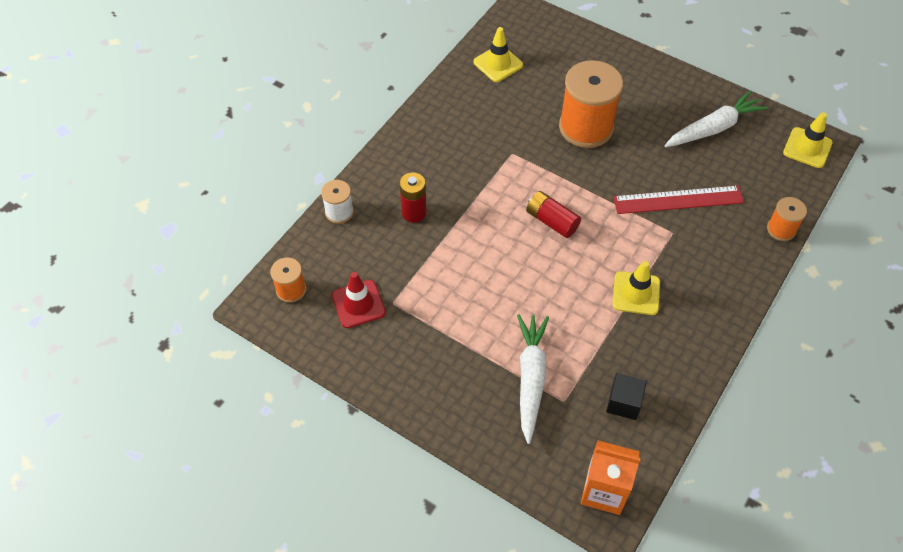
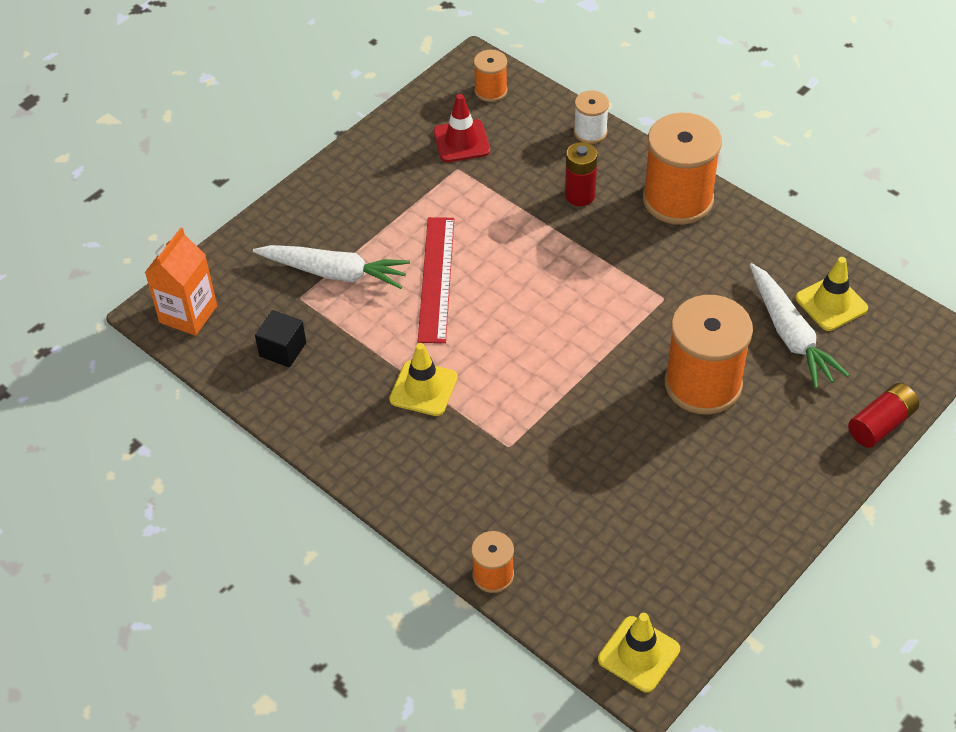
camera: 100 degrees right, 5 degrees down
(410, 151) = (677, 199): none -> orange spool
(551, 221) = (547, 323): red battery -> red battery (881, 424)
(678, 200) = (562, 464): red ruler -> red ruler (436, 279)
(713, 128) = (689, 538): white carrot -> white carrot (790, 334)

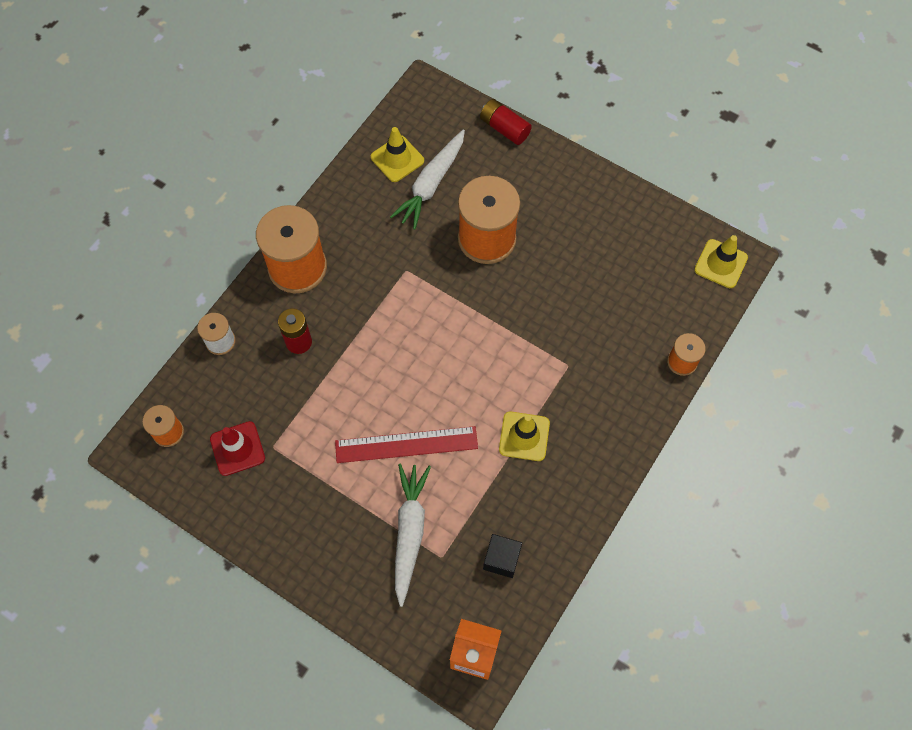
camera: 100 degrees left, 15 degrees up
(790, 334) = (431, 184): white carrot -> white carrot turned 150 degrees clockwise

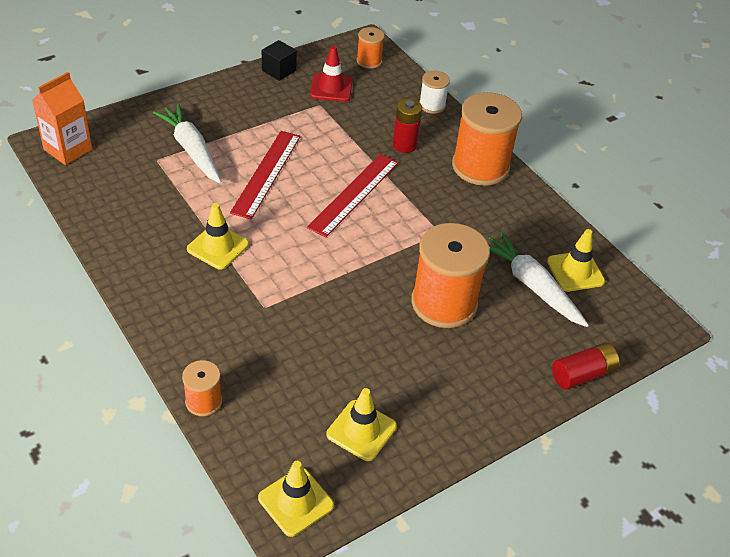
camera: 110 degrees right, 20 degrees down
(394, 356) = (354, 194): none -> red ruler
(409, 532) = (191, 150): white carrot -> white carrot turned 150 degrees counterclockwise
(501, 559) = (124, 191): black cube -> black cube (279, 70)
(640, 248) = (361, 430): none -> yellow traffic cone

